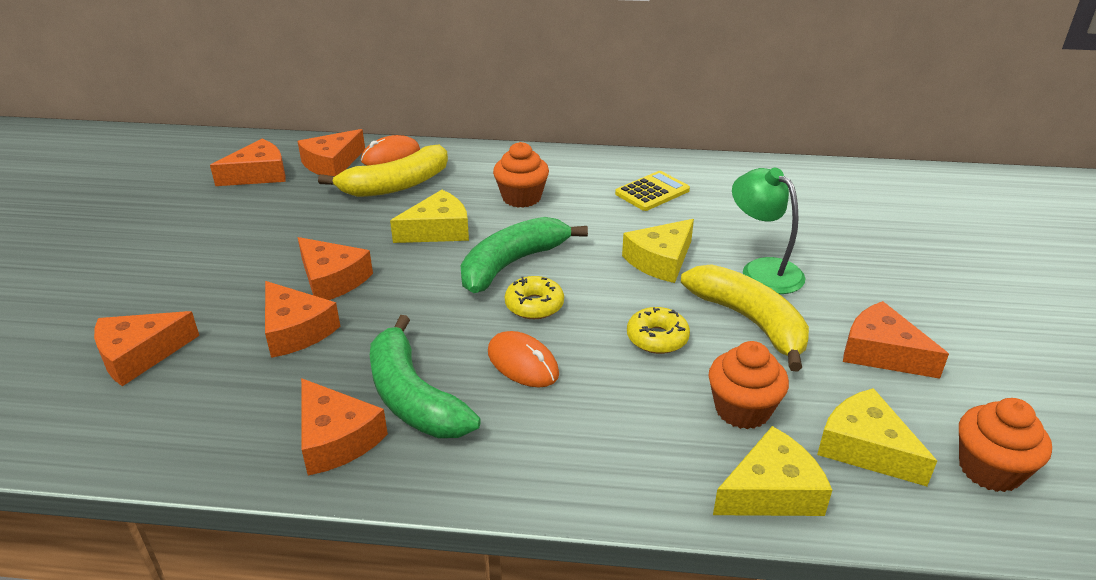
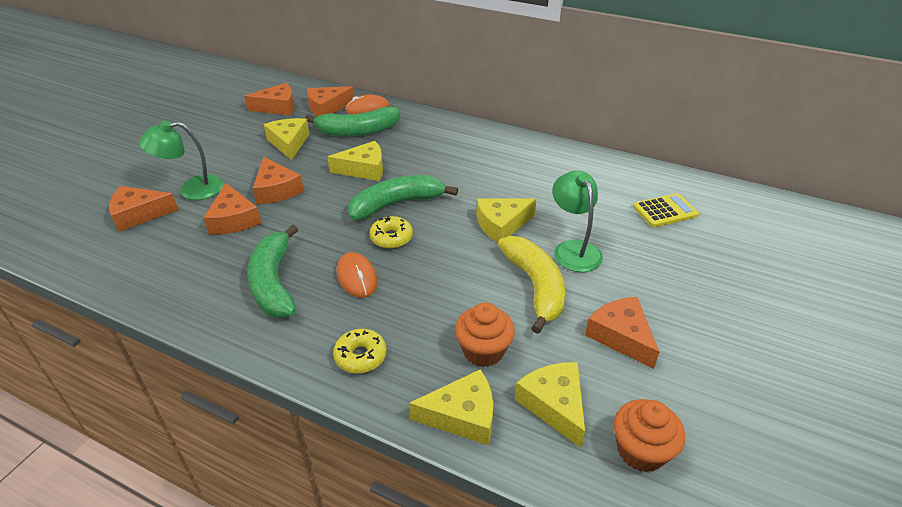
camera: 20 degrees right, 5 degrees up
(202, 304) = (192, 189): none -> green lamp
(308, 217) = (289, 143): none -> yellow cheese
(336, 438) = (212, 297): orange cheese -> none
(396, 185) = (358, 131): yellow banana -> green banana
(521, 198) = (435, 156): orange cupcake -> none
(652, 192) = (531, 171): yellow calculator -> yellow calculator (665, 211)
(657, 338) = (459, 282): yellow donut -> yellow donut (360, 356)

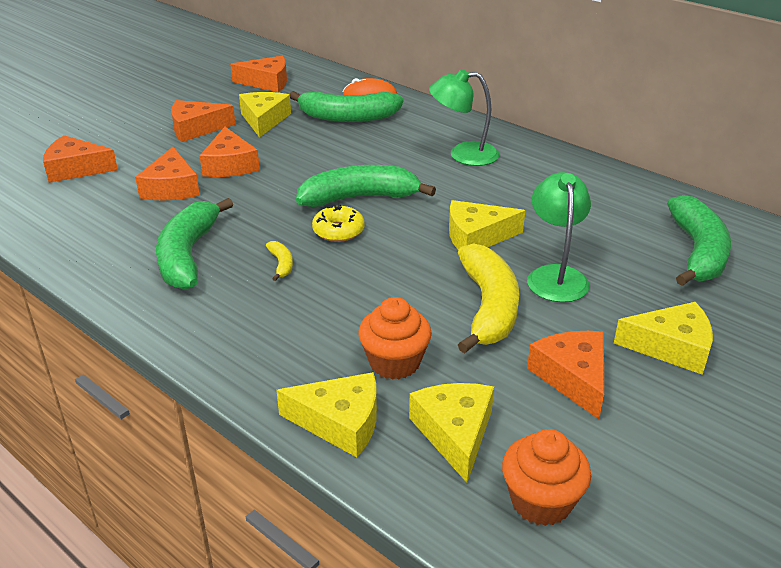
camera: 15 degrees right, 5 degrees down
(192, 189) = (140, 152): green lamp -> green lamp (463, 154)
(327, 108) = (323, 89): orange cheese -> orange cheese (196, 128)
(357, 277) = (281, 264): orange mouse -> yellow banana
(360, 356) = (251, 343): yellow donut -> none
(364, 169) = (337, 157): yellow cheese -> yellow cheese (671, 347)
(665, 211) = (698, 252): yellow calculator -> green banana

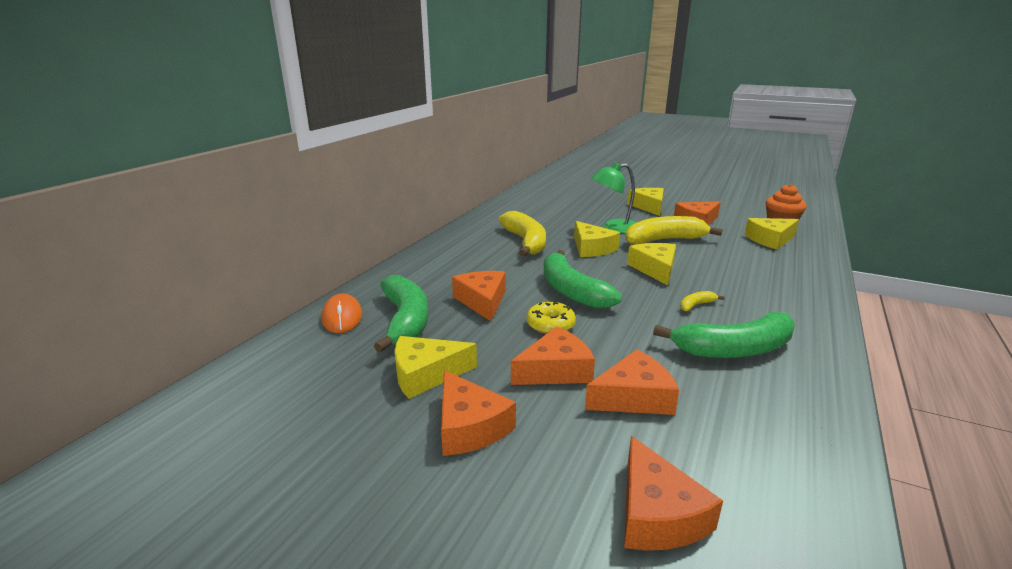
camera: 105 degrees left, 10 degrees down
(267, 82) = (289, 402): orange cheese -> orange cheese (482, 301)
(338, 231) = (628, 291): yellow donut -> yellow donut (550, 325)
(340, 422) = (806, 263): yellow cheese -> yellow cheese (655, 269)
(394, 362) = (743, 257): orange cupcake -> none
(463, 154) = (470, 261): green lamp -> none
(513, 194) = (526, 242): none -> yellow banana
(698, 252) = (558, 202): green banana -> none

